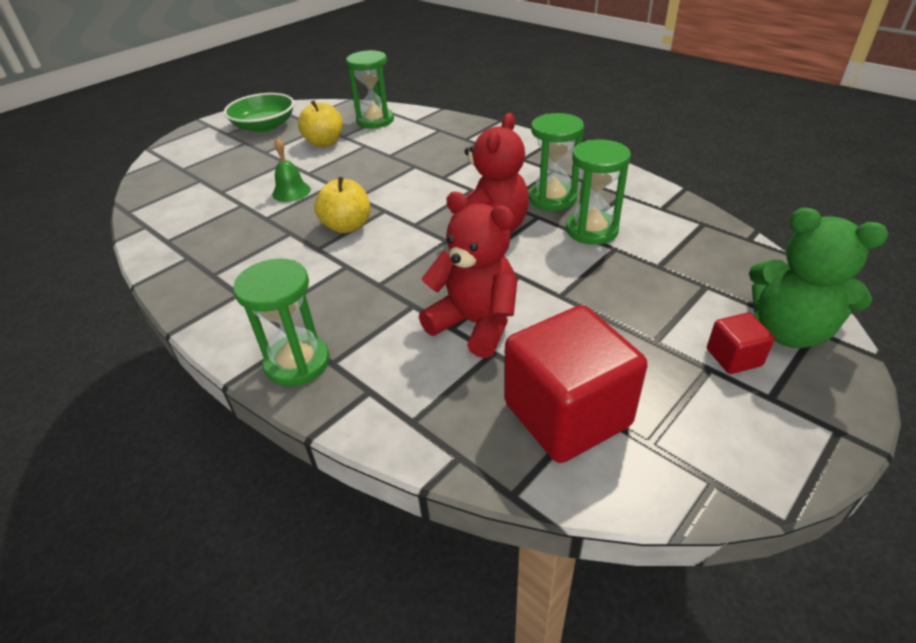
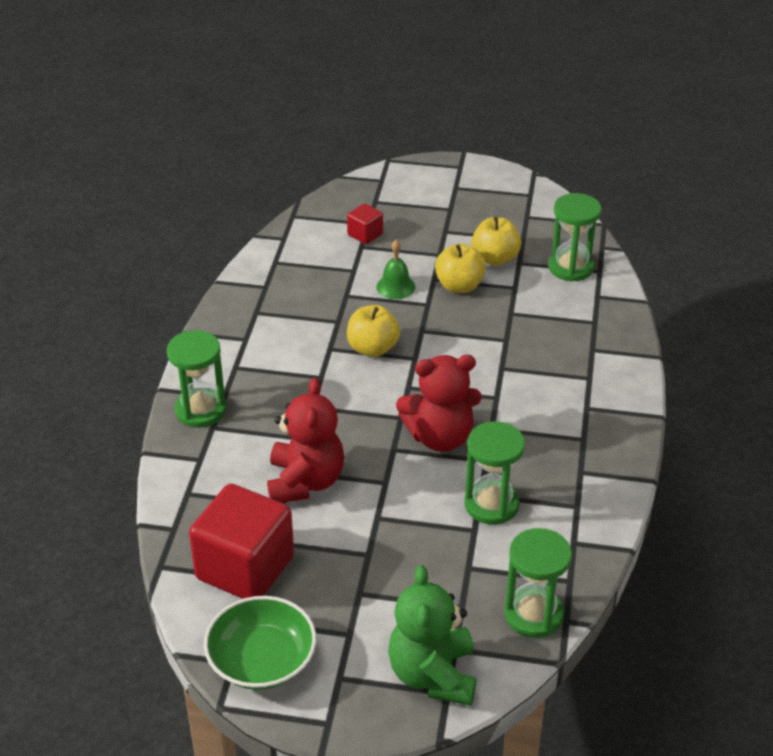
camera: 55 degrees right, 0 degrees up
(264, 126) = (490, 202): green bowl -> green bowl (262, 660)
(332, 165) = (459, 286): none -> yellow apple
(552, 198) = (526, 458): green hourglass -> green hourglass (533, 614)
(733, 357) = (372, 646): red cube -> red cube (365, 234)

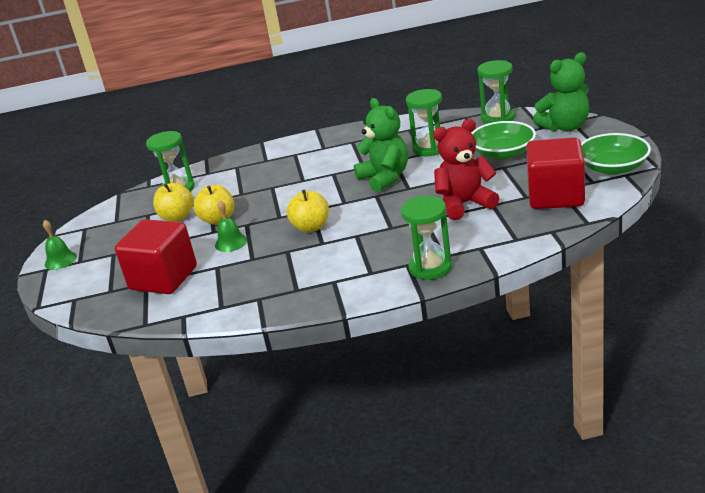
camera: 105 degrees left, 10 degrees down
(365, 234) = (163, 278): red cube -> red cube, size x2.18
(409, 570) = (503, 153): none -> green bowl
(440, 437) = (385, 178): red teddy bear -> green teddy bear
(470, 176) = (60, 260): none -> green bell

